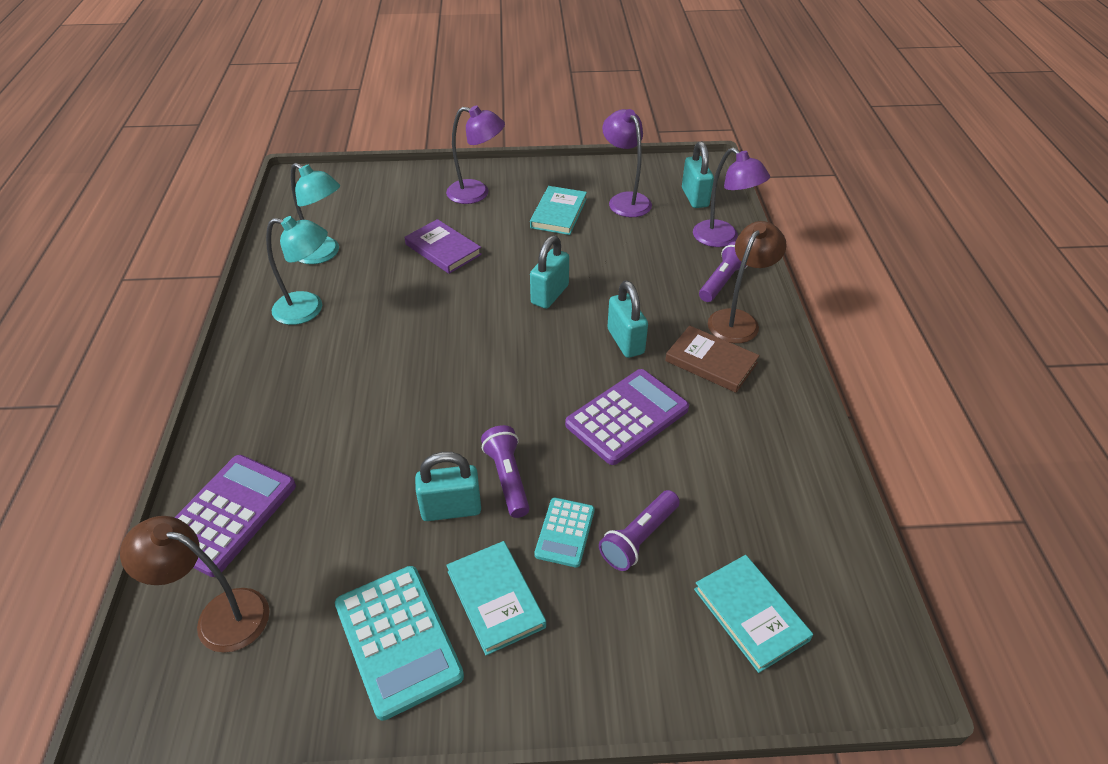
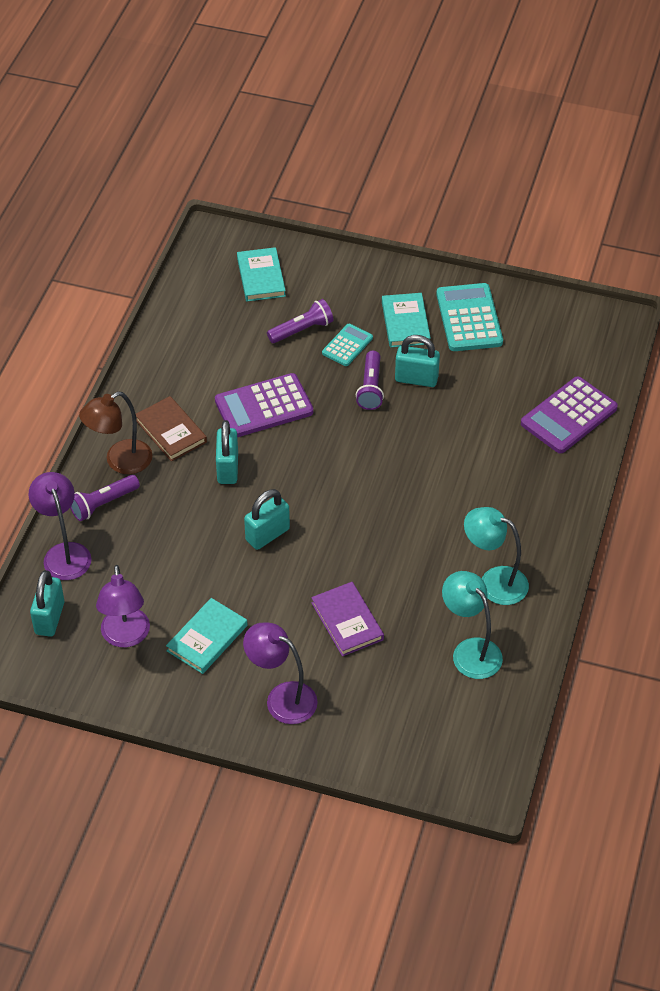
camera: 160 degrees left, 5 degrees up
(219, 616) = (574, 358): brown lamp -> none

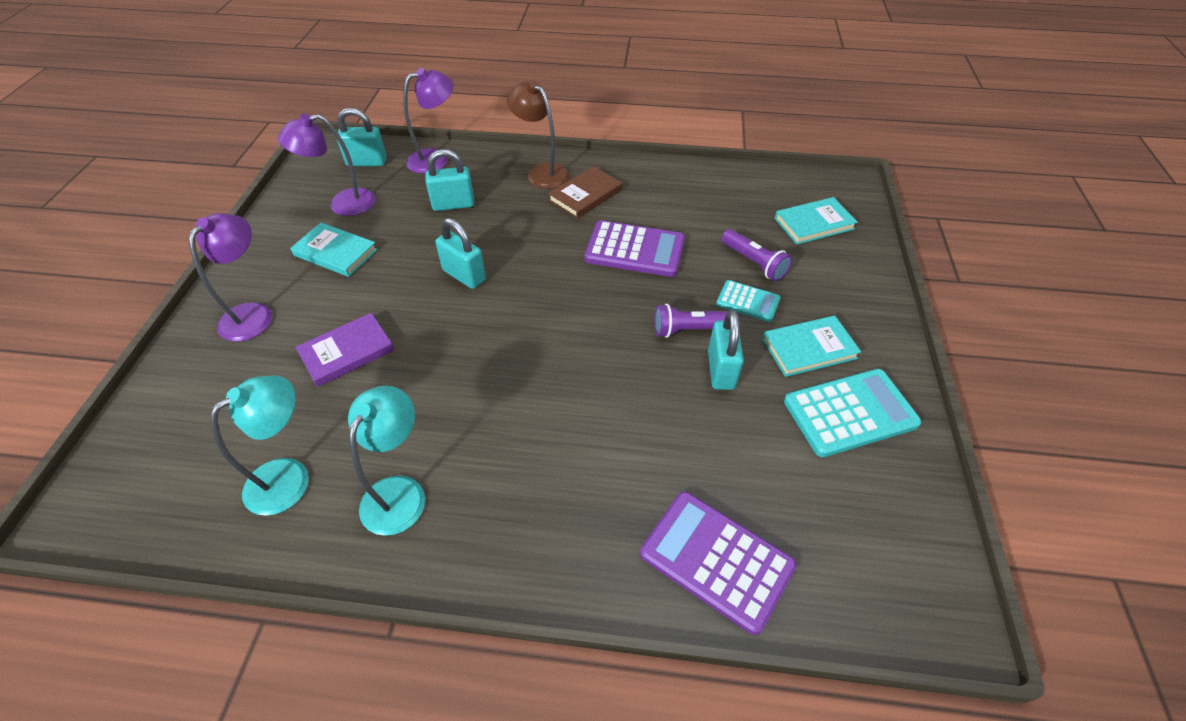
camera: 80 degrees right, 0 degrees up
(103, 504) = (492, 170): purple flashlight -> none
(227, 468) = (547, 236): turquoise padlock -> turquoise padlock (453, 204)
(264, 407) = (635, 250): purple calculator -> purple calculator turned 135 degrees clockwise

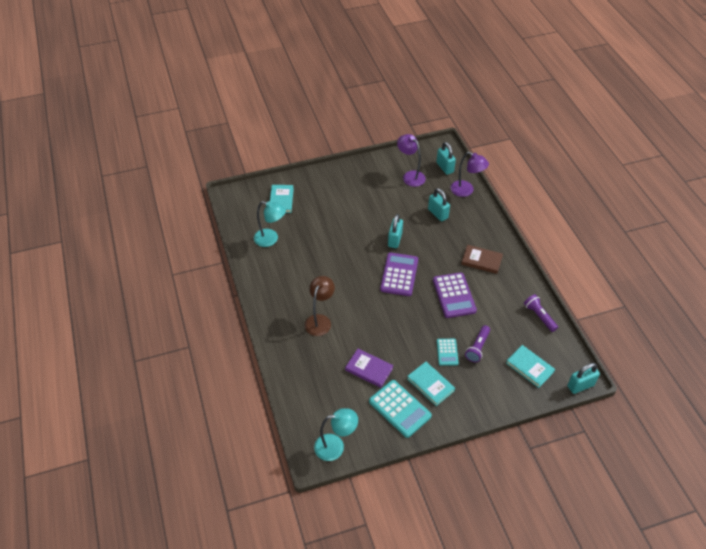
camera: 65 degrees right, 0 degrees up
(253, 314) = (332, 186): purple lamp -> none
(335, 252) = (379, 191): turquoise book -> turquoise book (281, 200)
(347, 352) = (331, 224): purple book -> purple book (369, 369)
(399, 492) = (281, 272): turquoise lamp -> turquoise lamp (335, 446)
(542, 172) = (487, 236): brown lamp -> brown lamp (320, 320)
(691, 329) = (414, 335): purple flashlight -> purple flashlight (539, 316)
(716, 560) = (302, 377): purple calculator -> purple calculator (399, 274)
(721, 370) = (396, 353): turquoise padlock -> turquoise padlock (580, 385)

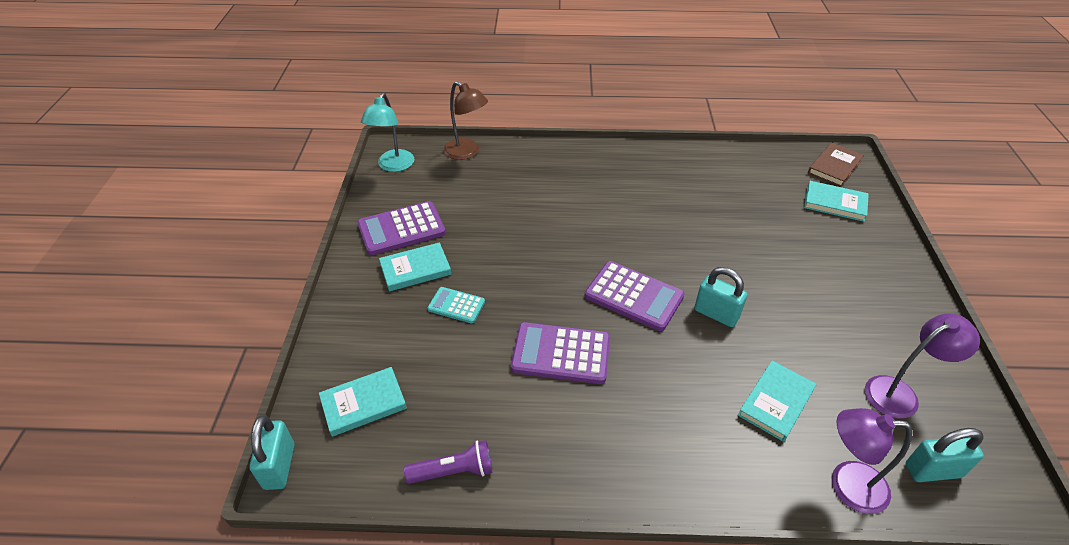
camera: 110 degrees right, 5 degrees down
(271, 239) = (748, 178): turquoise lamp -> none
(320, 320) = (580, 192): brown lamp -> brown lamp (467, 152)
(369, 369) = (477, 217): purple book -> none
(400, 409) = (401, 229): turquoise calculator -> purple calculator
(438, 214) = (776, 402): turquoise padlock -> turquoise book
(466, 191) = (846, 485): purple lamp -> purple lamp turned 45 degrees clockwise
(477, 347) = (442, 346): purple flashlight -> none
(481, 260) = (628, 429): brown book -> brown book (834, 167)

